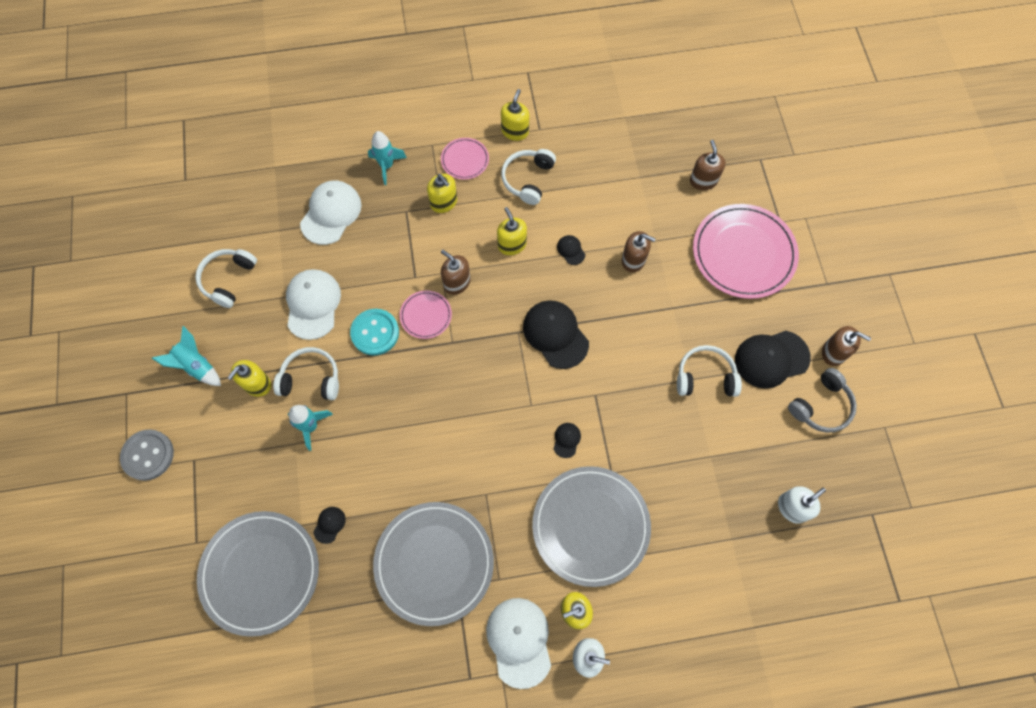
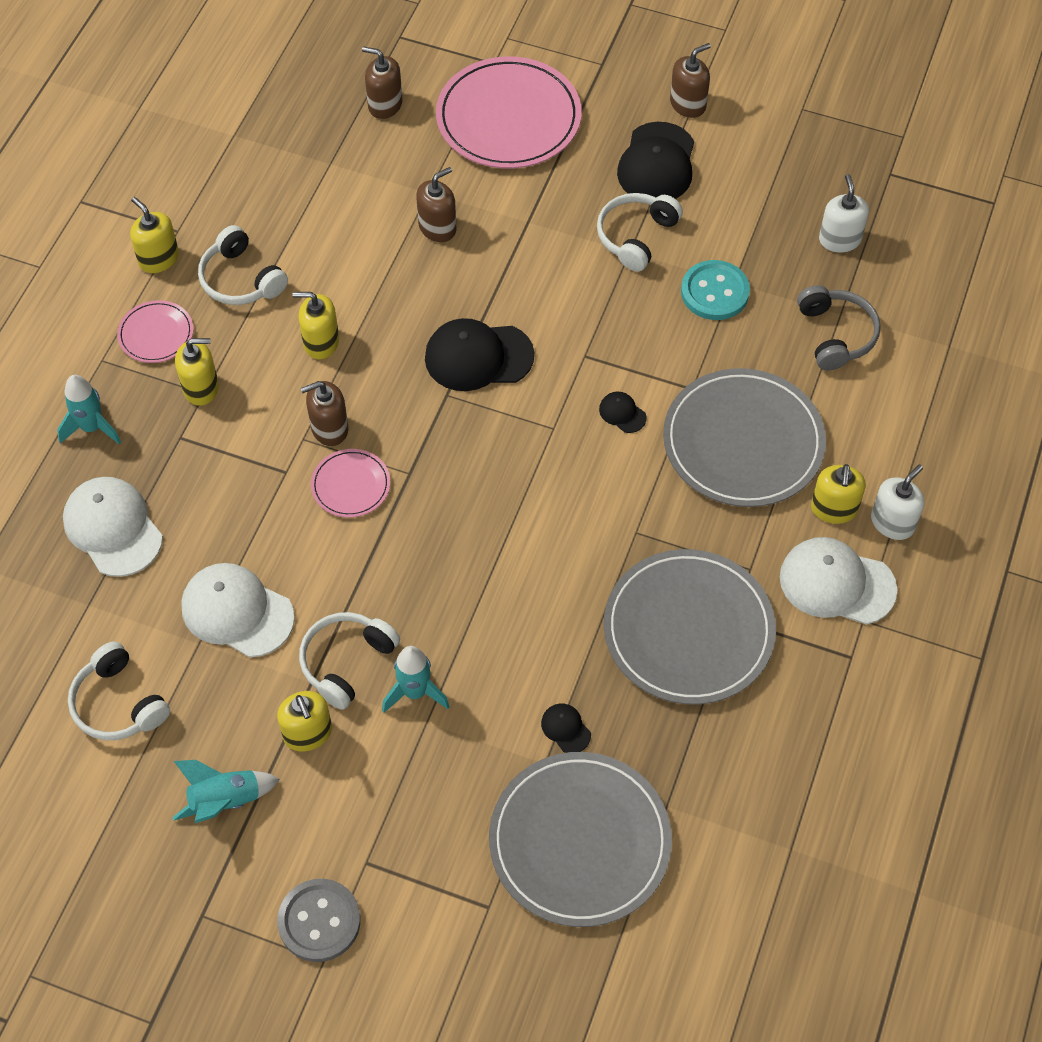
camera: 60 degrees left, 10 degrees down
(375, 333) = (333, 555): turquoise button -> turquoise button (714, 292)
(571, 250) = (376, 284): black cap -> none
(821, 406) = (742, 150): grey headphones -> grey headphones (835, 335)

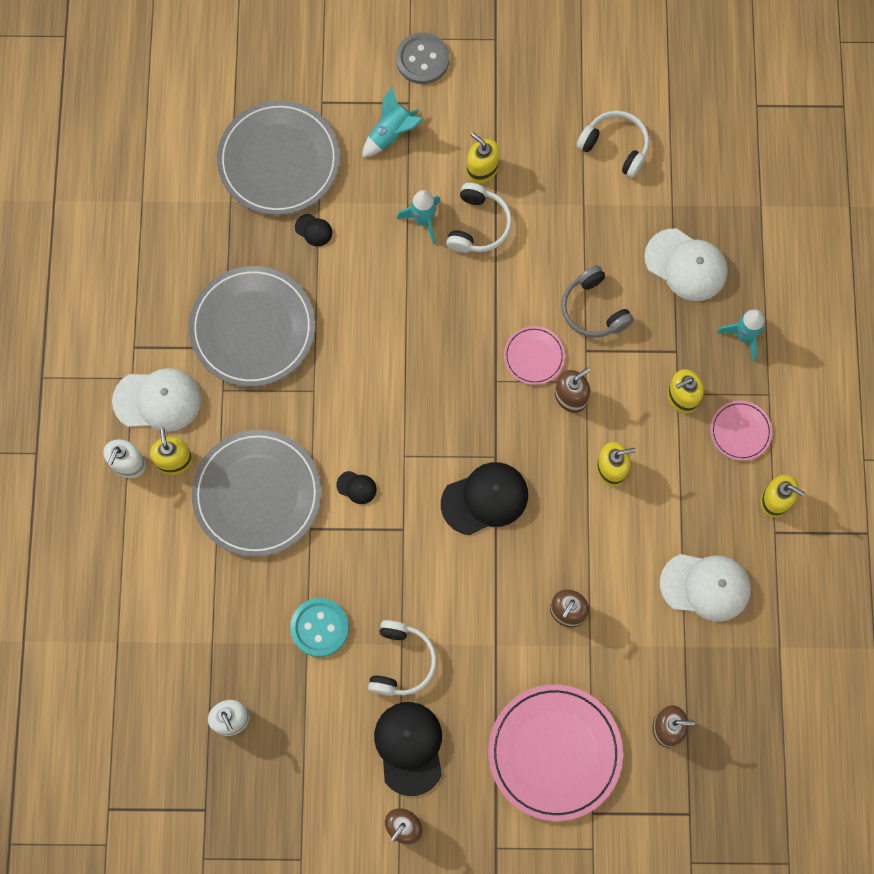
camera: 160 degrees right, 15 degrees up
(225, 801) = (514, 109): turquoise rocket -> turquoise rocket (391, 134)
(237, 612) = (569, 234): white cap -> white cap (705, 586)
(241, 279) = (701, 504): white headphones -> none
(835, 335) = (211, 620): grey headphones -> grey headphones (593, 309)

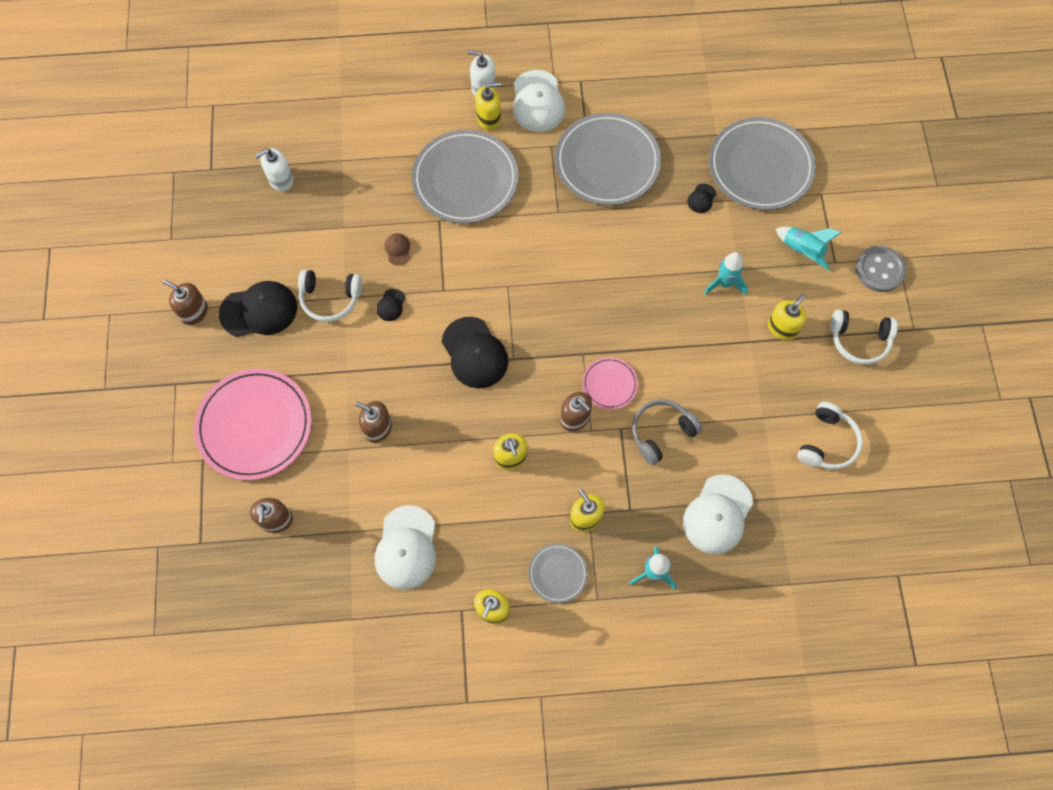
camera: 85 degrees right, 5 degrees down
(319, 627) = (357, 235): turquoise button -> none
(344, 579) = (398, 249): none -> brown cap
(356, 487) = (477, 252): black cap -> black cap (391, 305)
(478, 225) = (727, 328): white headphones -> white headphones (859, 340)
(740, 431) = (557, 573): pink plate -> grey plate

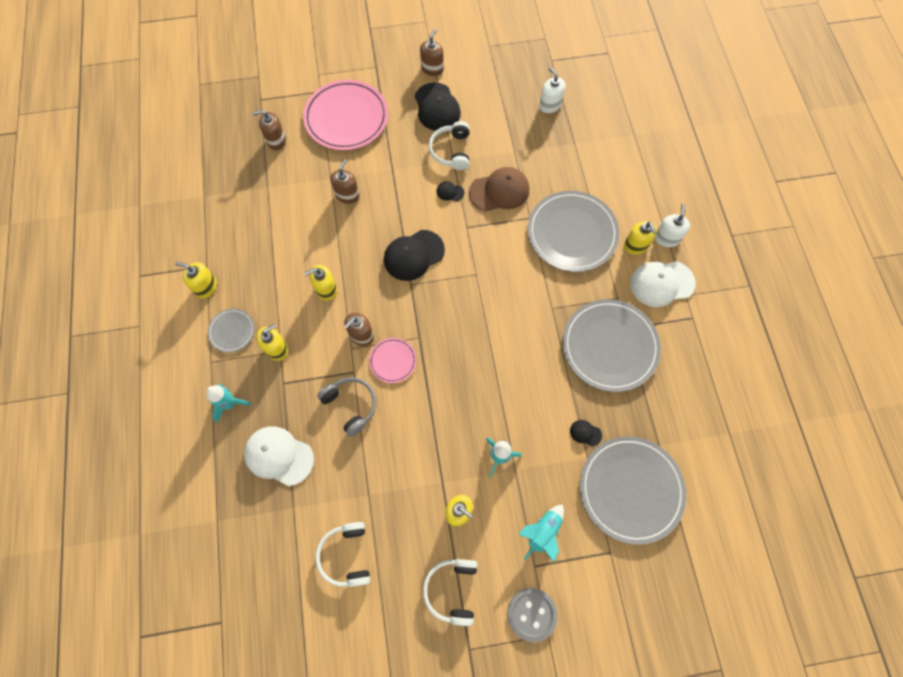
camera: 85 degrees right, 0 degrees up
(398, 249) = (499, 191): brown cap -> brown cap, size x2.19
(406, 547) = (254, 224): white cap -> none
(827, 442) = (346, 555): white headphones -> white headphones turned 60 degrees clockwise

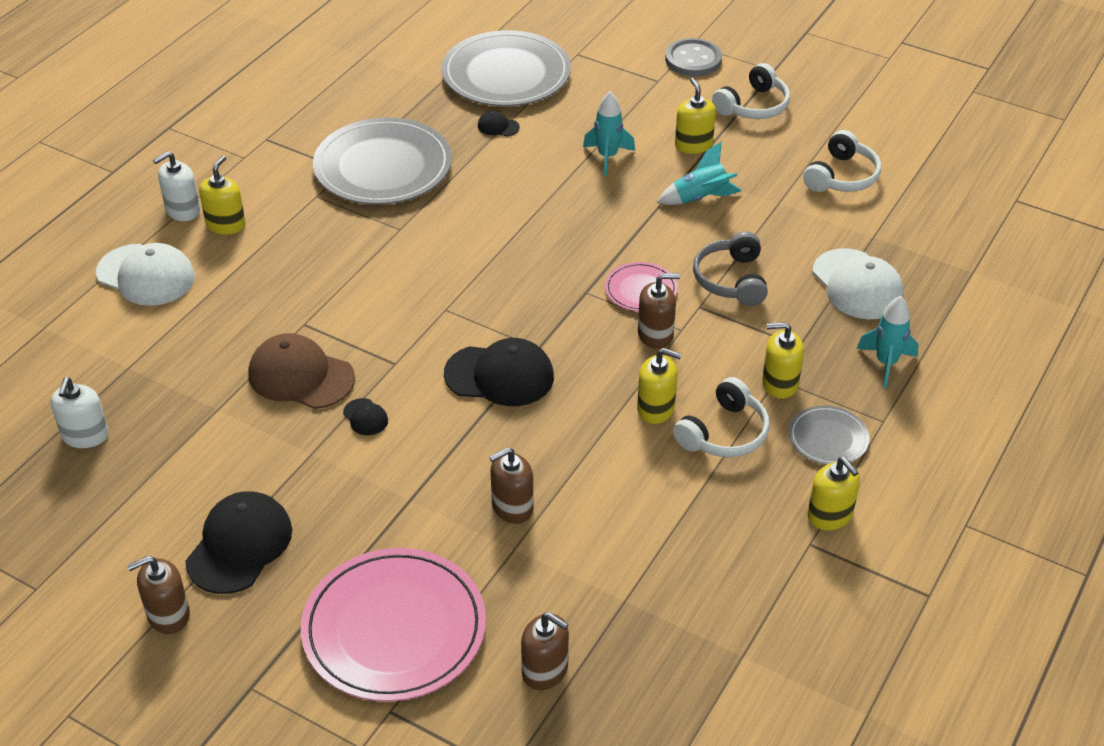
camera: 140 degrees left, 25 degrees down
(451, 151) = (298, 468): white headphones -> white headphones (724, 433)
(543, 532) = (624, 93): turquoise rocket -> turquoise rocket (700, 198)
(572, 233) = (277, 278): grey plate -> none
(585, 433) = (498, 126): black cap -> black cap turned 135 degrees clockwise
(662, 283) = (251, 180): white cap -> white cap (146, 275)

